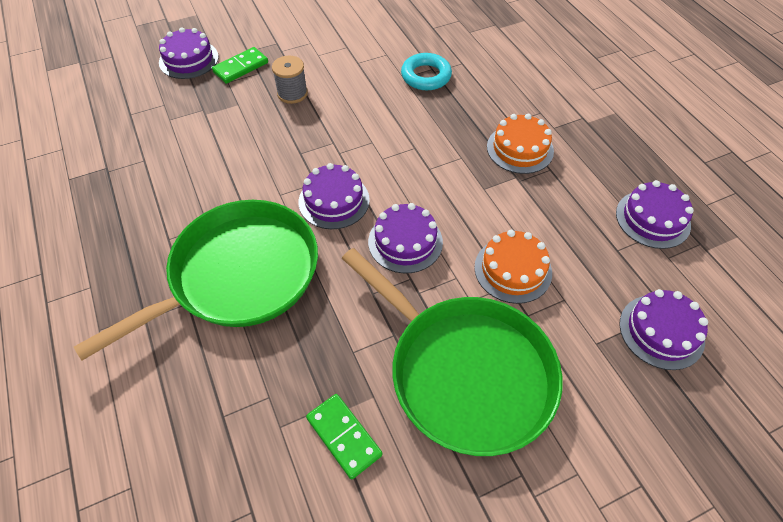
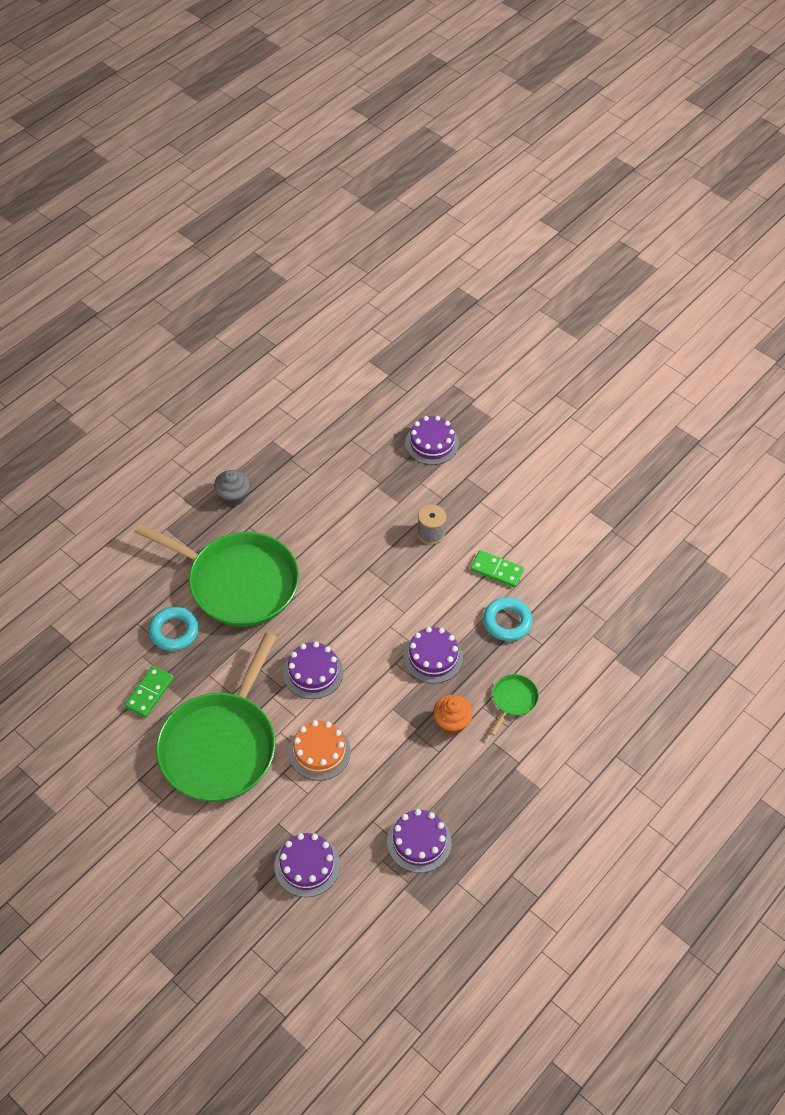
camera: 65 degrees right, 0 degrees up
(111, 240) = (233, 496): none -> grey cupcake
(241, 67) = (442, 483): green domino -> green domino (496, 570)
(264, 372) = (174, 631): none -> turquoise ring
(334, 201) = (330, 611): purple cake -> purple cake (433, 657)
(513, 99) = (513, 700): none -> green pan
(520, 149) = (452, 722): orange cake -> orange cupcake

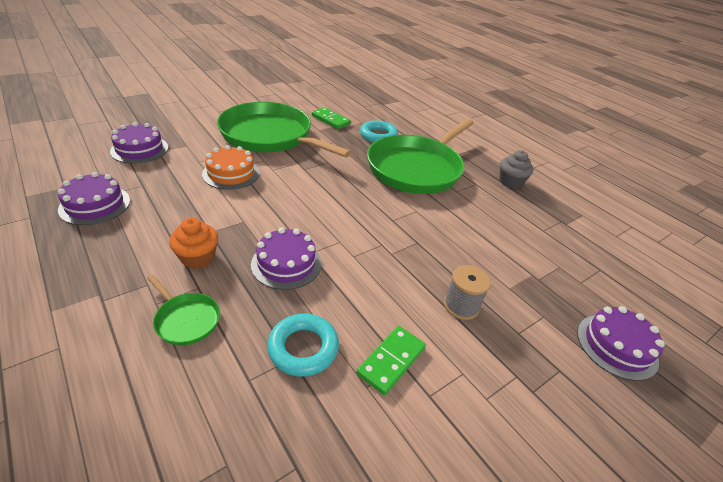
camera: 100 degrees right, 15 degrees down
(313, 672) = (310, 186): purple cake -> none

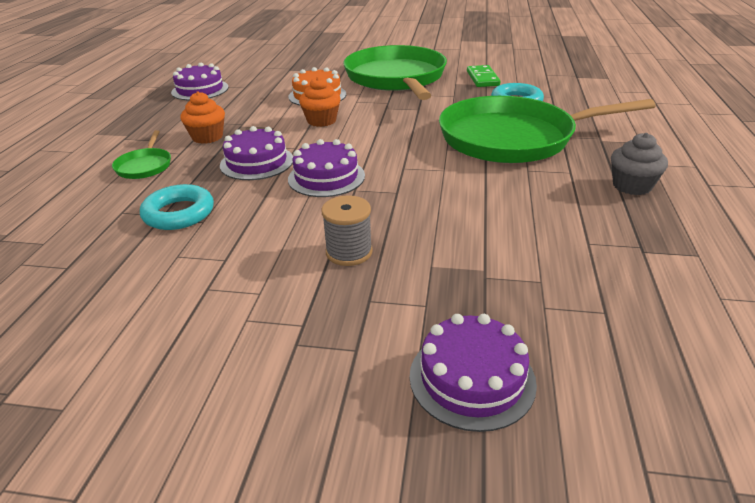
camera: 50 degrees right, 5 degrees down
(139, 149) = (278, 66): purple cake -> purple cake (326, 177)
(274, 199) = (321, 121): none -> orange cupcake
(391, 361) = (220, 253): green domino -> none

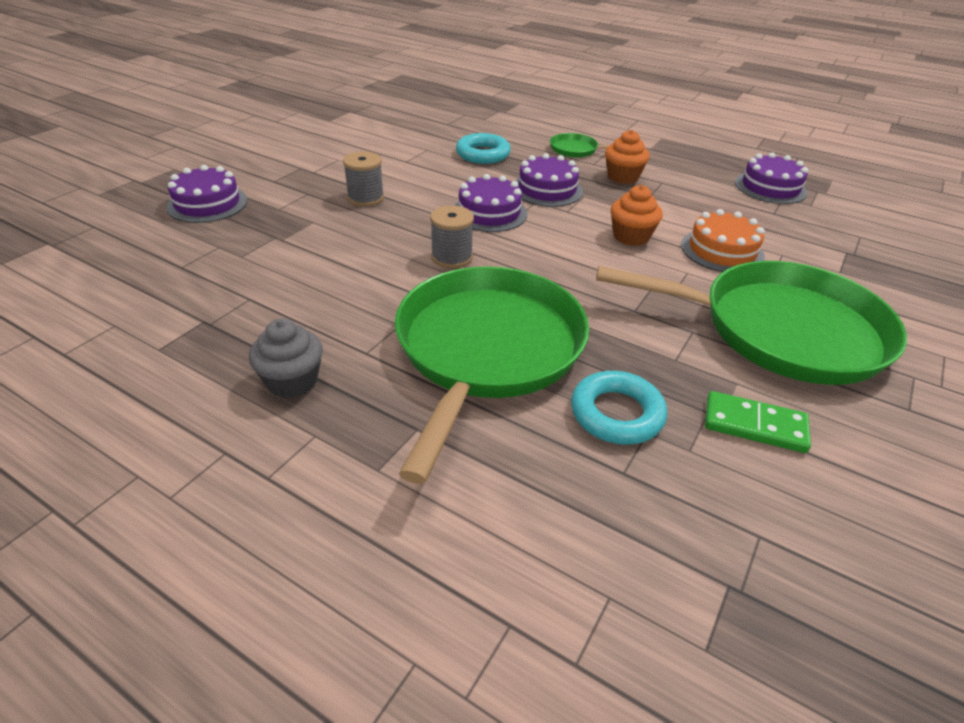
camera: 110 degrees right, 5 degrees up
(420, 174) = (452, 257): none -> grey spool

